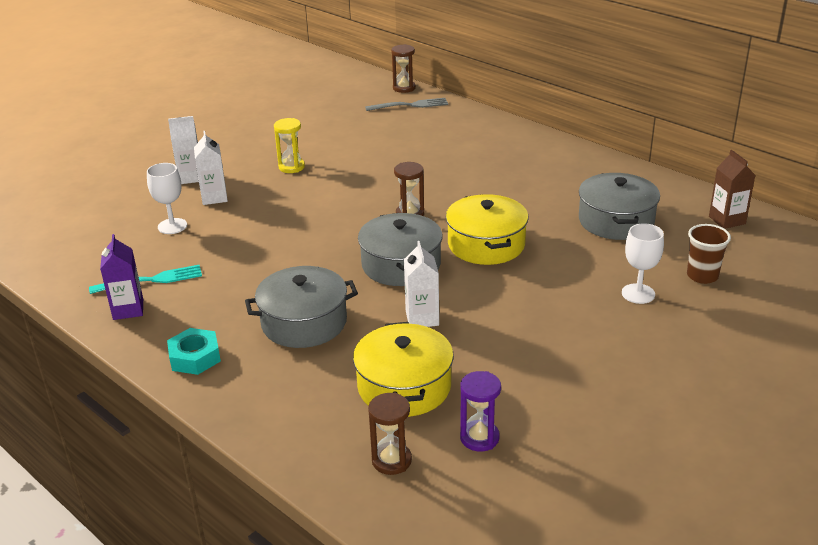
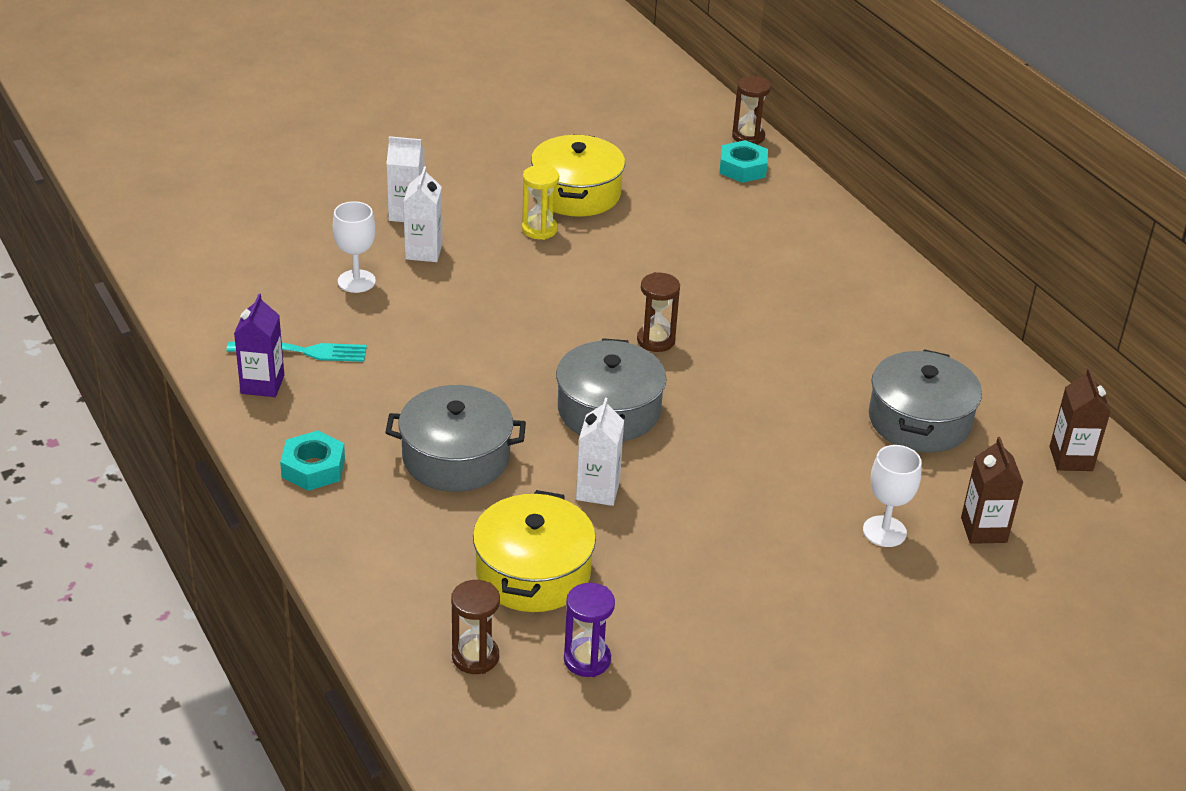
camera: 15 degrees right, 5 degrees up
(410, 105) = (742, 168): grey fork -> turquoise nut
(486, 244) = (730, 410): yellow pot -> yellow pot (576, 193)
(702, 276) = (983, 530): brown cup -> brown carton

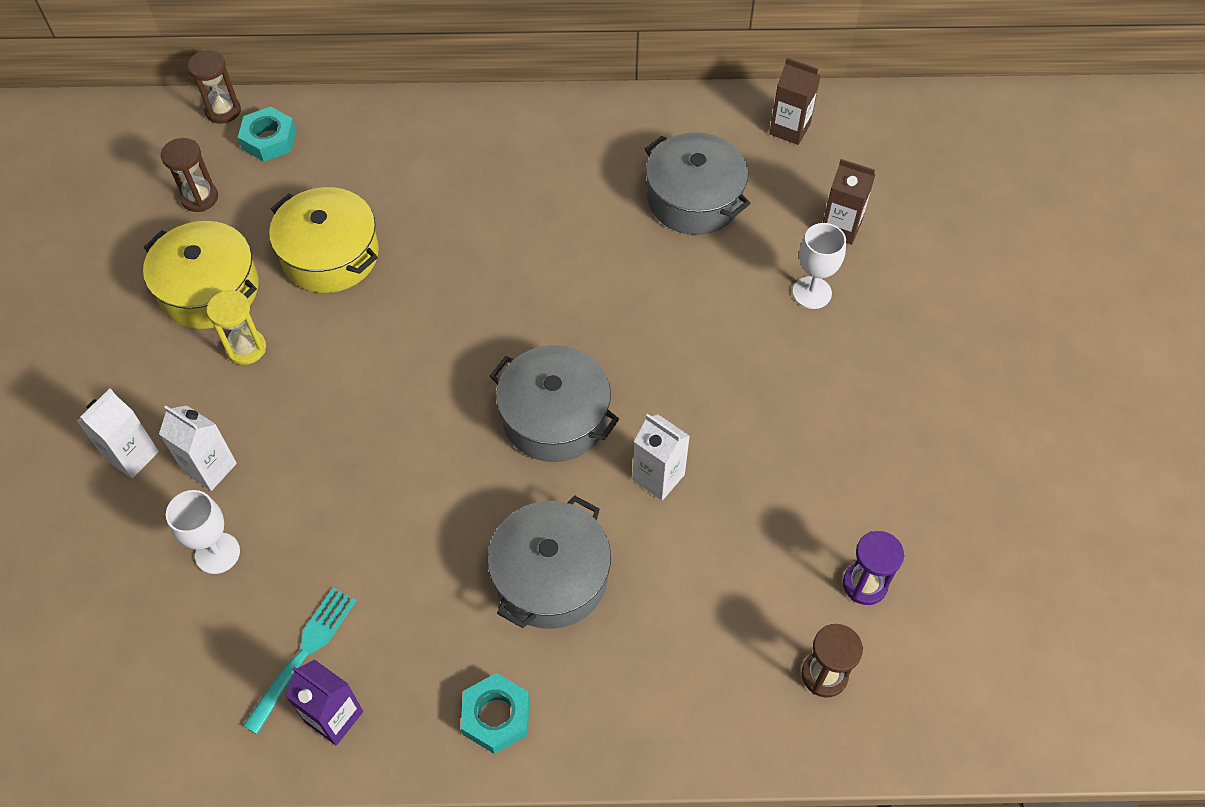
camera: 60 degrees left, 20 degrees up
(533, 572) = (739, 579): yellow pot -> yellow pot (330, 255)
(656, 340) = (479, 333): brown hourglass -> brown hourglass (199, 198)

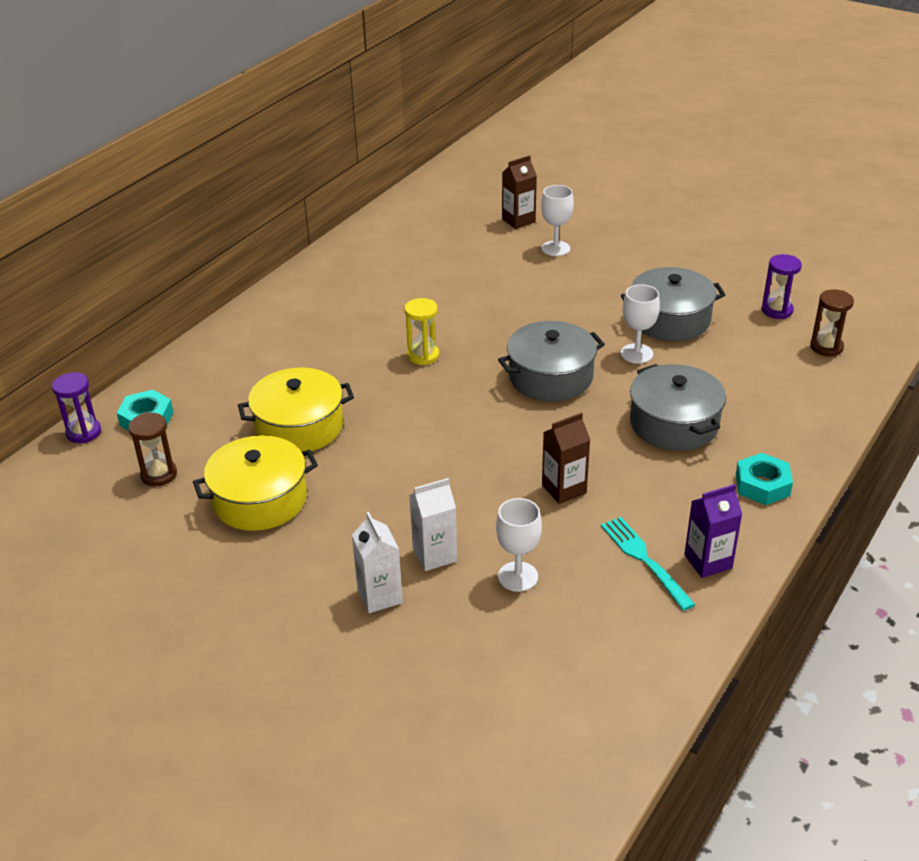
camera: 55 degrees left, 20 degrees down
(223, 111) = (83, 432): brown hourglass -> purple hourglass
(246, 348) = (340, 498): yellow hourglass -> yellow hourglass (423, 355)
(658, 477) = (636, 354): white carton -> white goblet
(694, 199) = (435, 260): grey pot -> grey pot (670, 319)
(789, 129) = (423, 208): brown carton -> brown carton (564, 489)

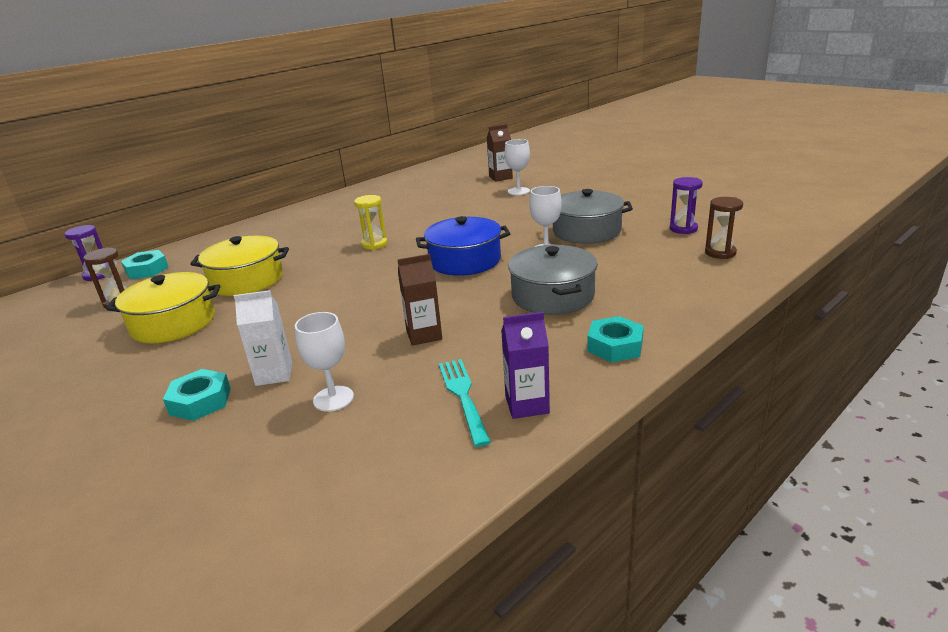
camera: 15 degrees right, 10 degrees down
(380, 596) = (200, 401): white carton -> turquoise nut
(550, 377) = (465, 261): grey pot -> blue pot

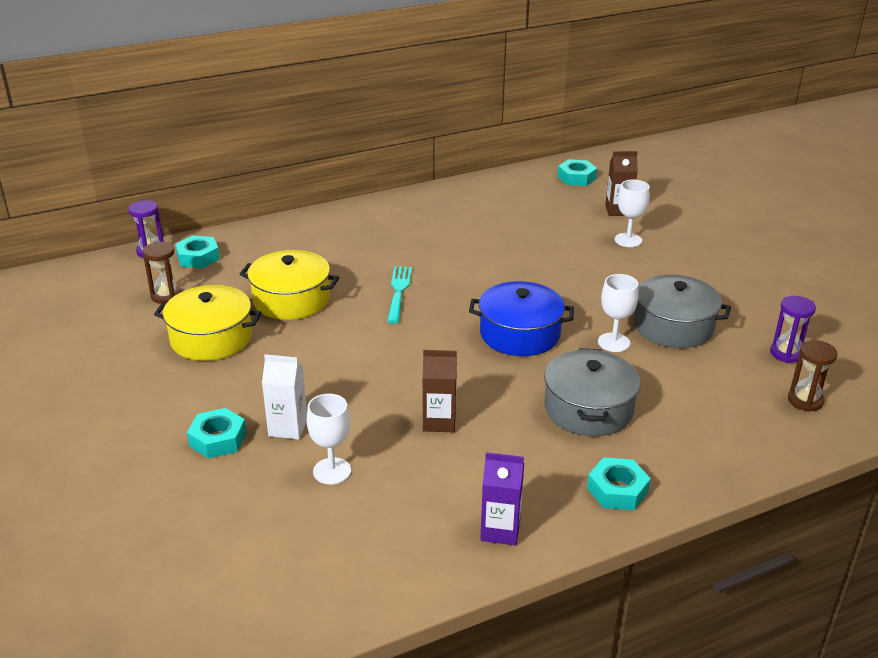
camera: 15 degrees right, 5 degrees up
(374, 244) = (434, 283): yellow hourglass -> none
(458, 166) = (576, 178): none -> turquoise nut
(463, 396) = (447, 503): turquoise fork -> turquoise fork (399, 291)

